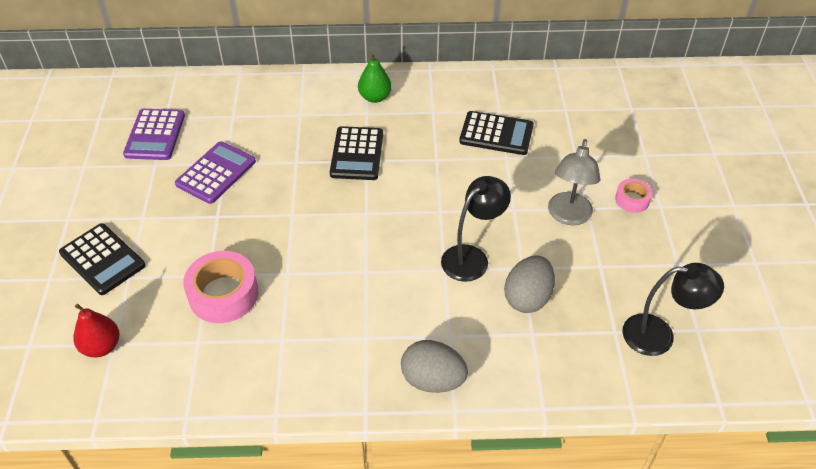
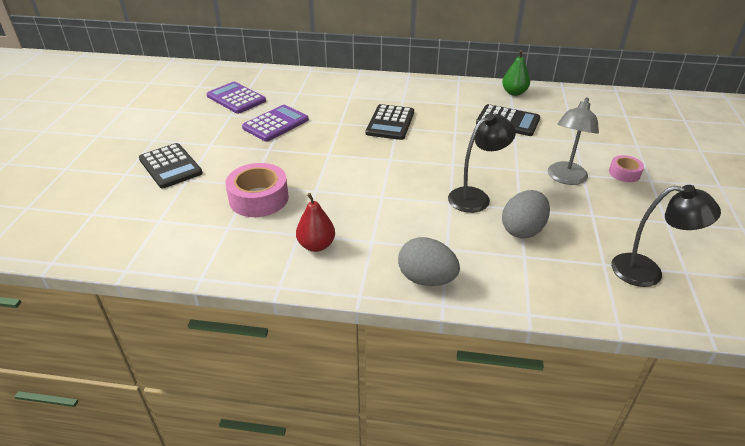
camera: 10 degrees right, 10 degrees down
(101, 346) = (149, 221): red pear -> red pear (316, 245)
(155, 135) = (236, 98): purple calculator -> purple calculator turned 120 degrees clockwise
(375, 97) = (411, 92): green pear -> green pear (514, 93)

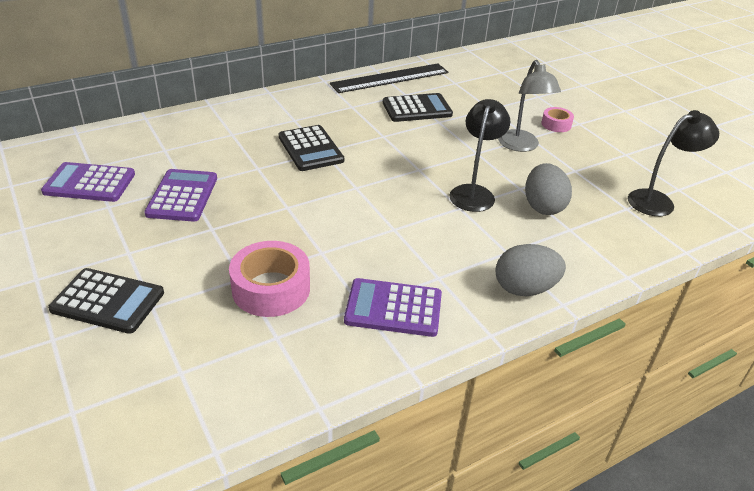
camera: 40 degrees left, 0 degrees up
(316, 245) = (393, 308): red pear -> purple calculator
(514, 93) = (390, 78): green pear -> black ruler

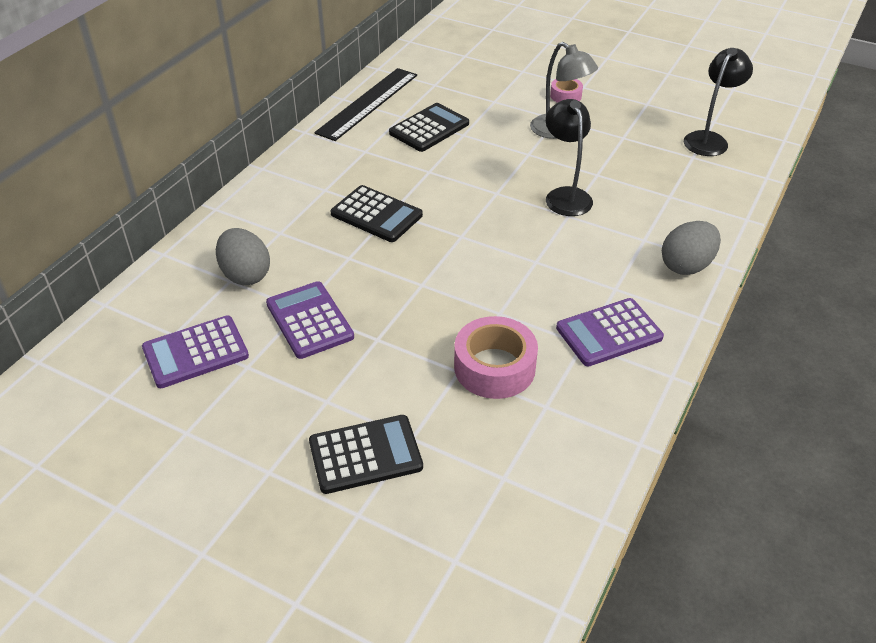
camera: 30 degrees left, 5 degrees up
(543, 206) = (631, 184): grey egg -> grey egg (245, 275)

